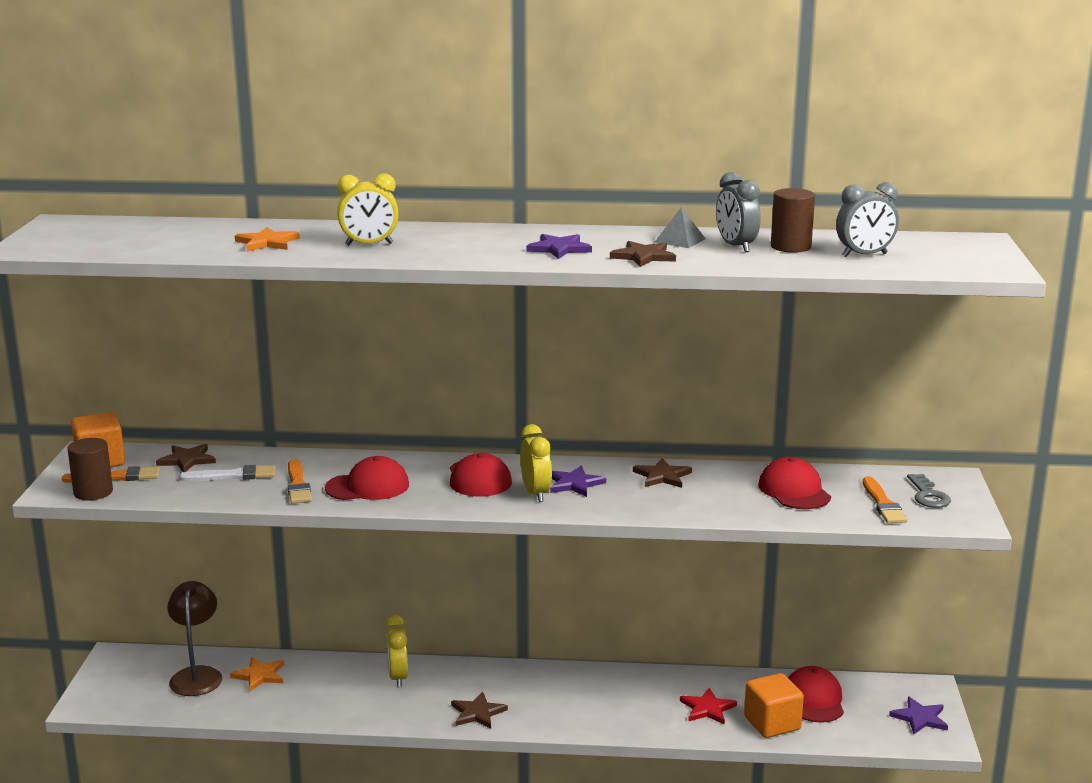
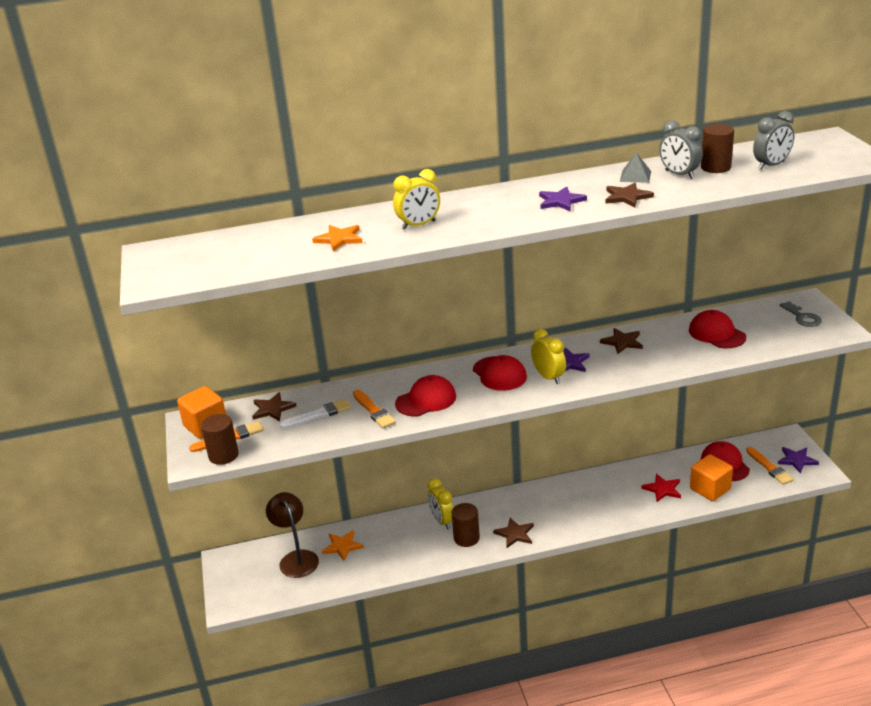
camera: 15 degrees left, 10 degrees up
(414, 703) = (466, 538): none -> brown cylinder
(883, 504) = (780, 331): orange brush -> orange brush (770, 468)

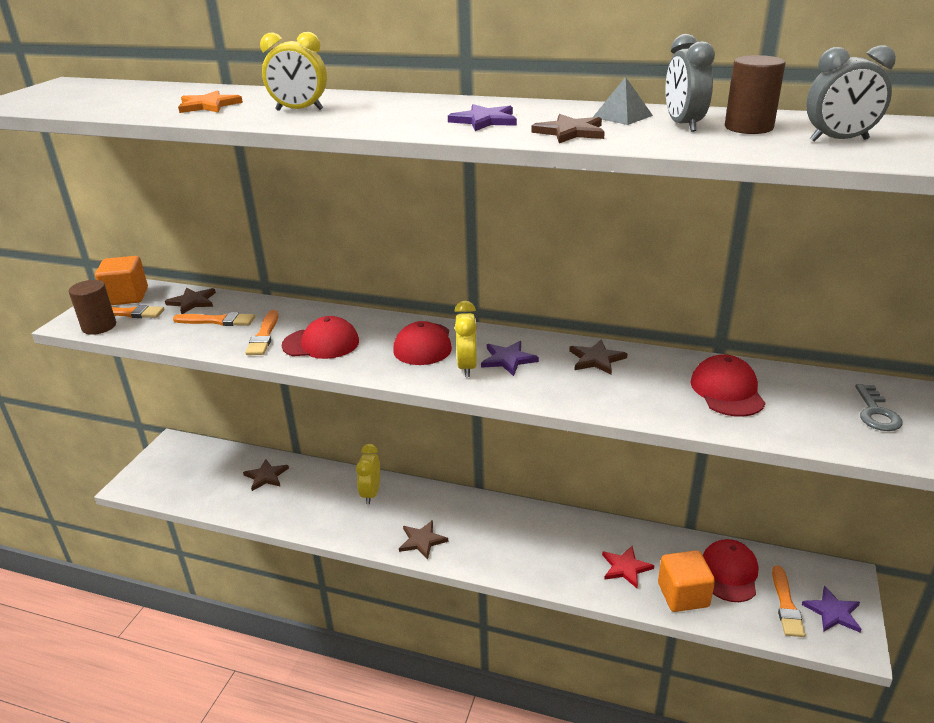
camera: 30 degrees right, 0 degrees up
(296, 558) = (220, 469): brown lamp -> none
(319, 414) = (217, 321): white brush -> orange brush
(342, 546) = (266, 476): orange star -> brown star
(466, 538) = (374, 522): brown cylinder -> none

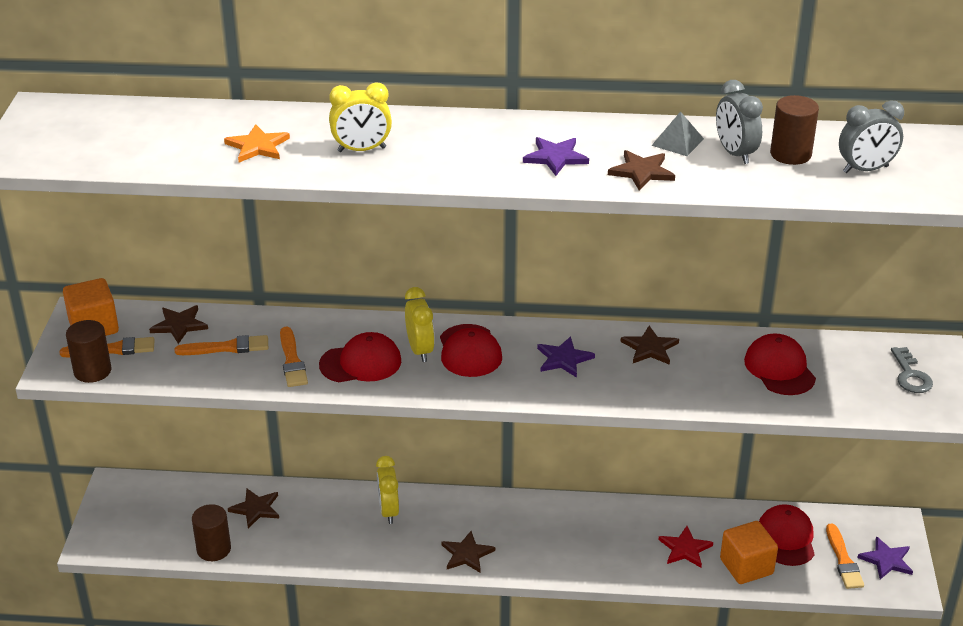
camera: 15 degrees left, 5 degrees up
(216, 504) = (214, 549): none -> brown cylinder
(467, 367) = (526, 372): yellow clock -> yellow clock (420, 350)

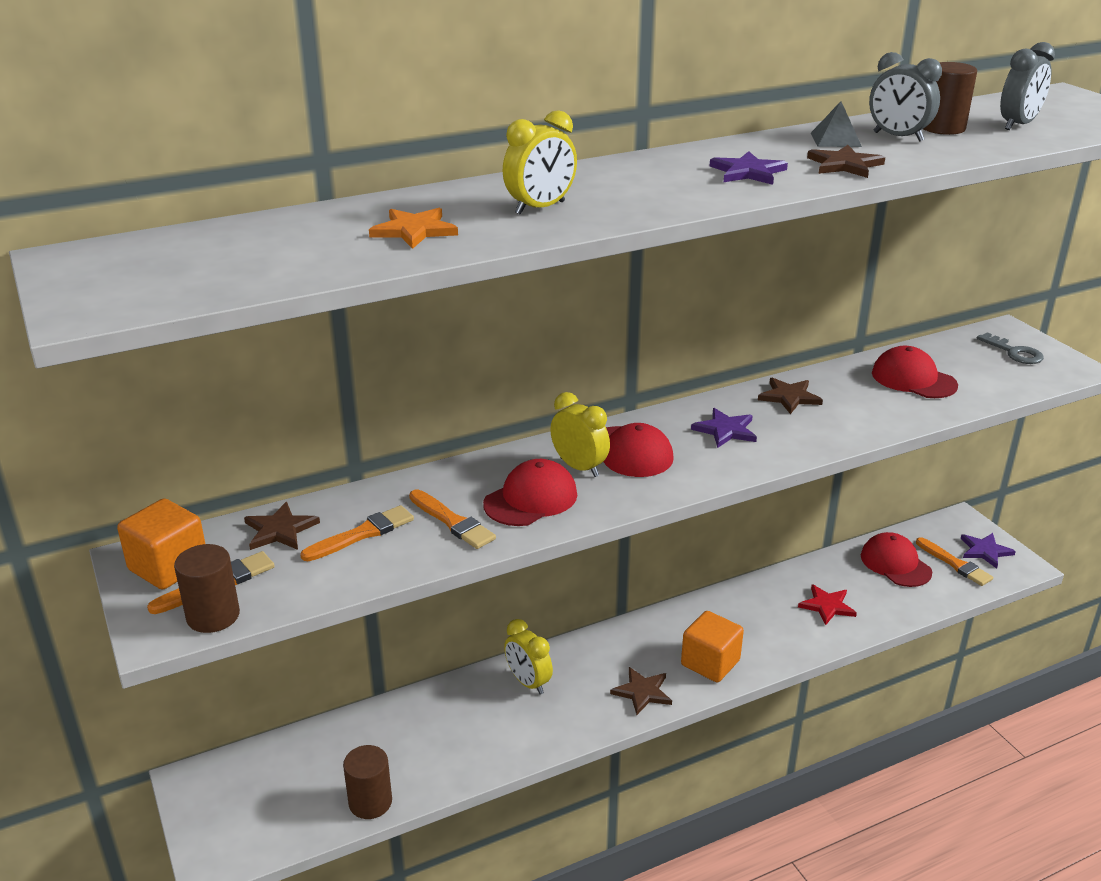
camera: 30 degrees left, 5 degrees down
(256, 509) = (383, 738): brown star -> none
(746, 566) = (890, 600): orange cube -> orange cube (710, 663)

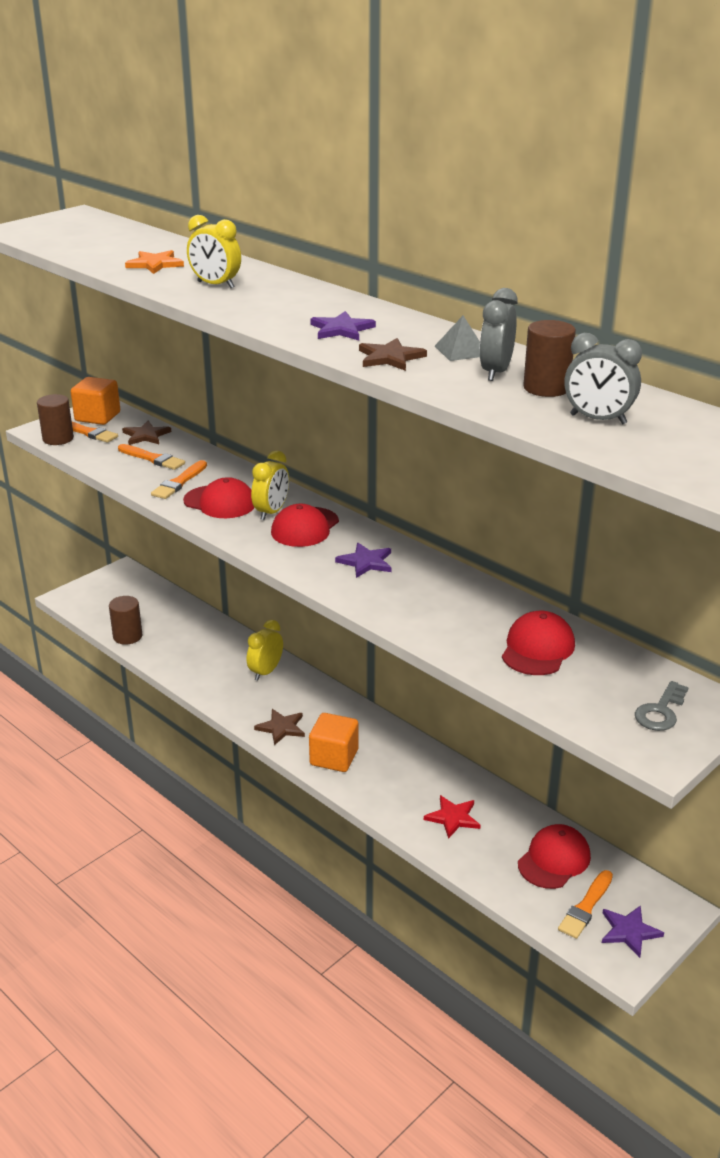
camera: 70 degrees right, 0 degrees up
(789, 397) = (447, 585): brown star -> none

